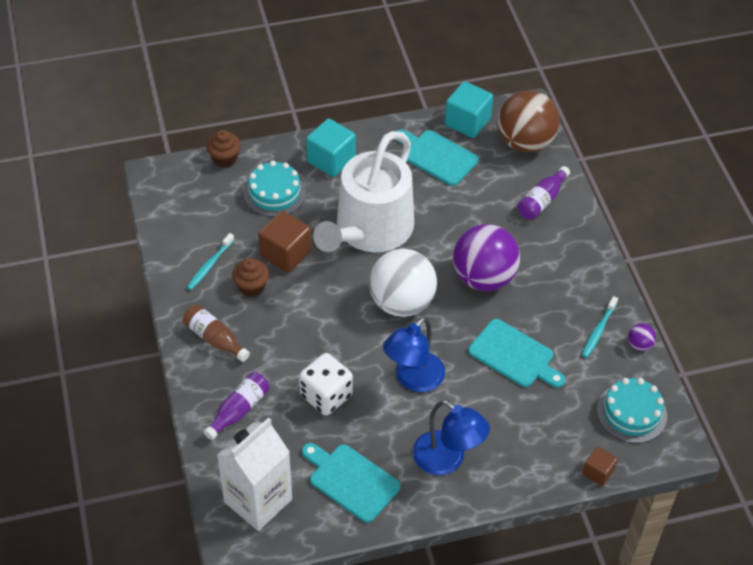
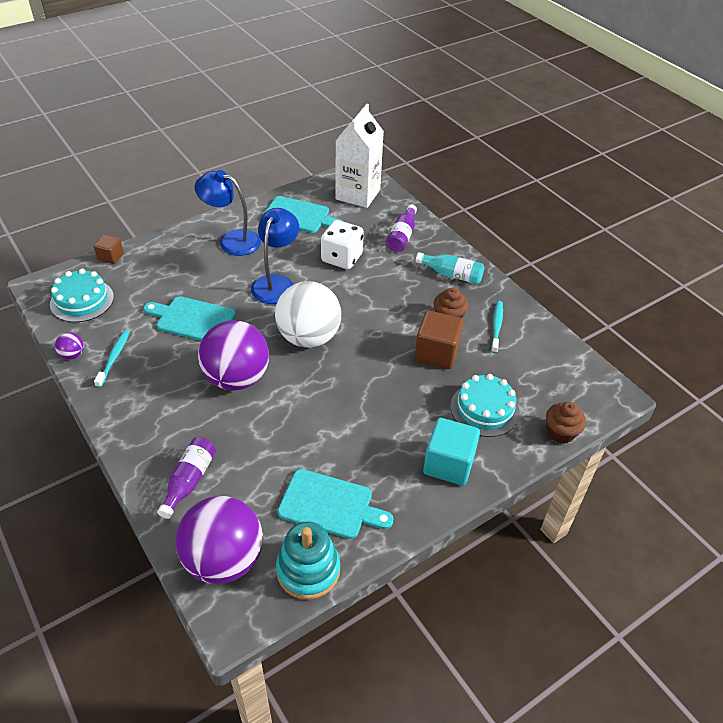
camera: 160 degrees right, 5 degrees down
(214, 339) = (452, 274): brown bottle -> turquoise bottle
(370, 230) = (368, 396): white watering can -> none
(467, 122) = (308, 570): turquoise cube -> turquoise stacking toy
(525, 143) = (224, 560): brown ball -> purple ball

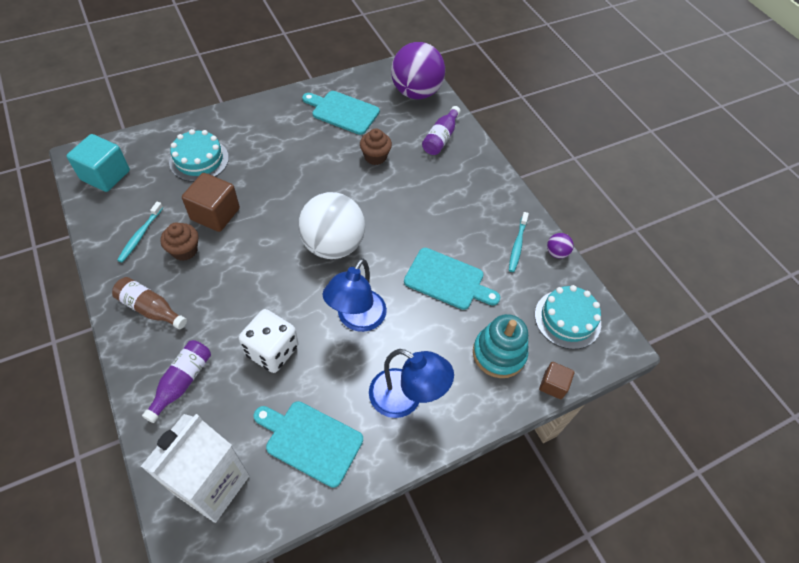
camera: 175 degrees left, 10 degrees up
(237, 378) = (404, 211): purple ball -> none
(308, 570) = (364, 81): turquoise stacking toy -> turquoise stacking toy (499, 354)
(448, 464) = (248, 125): turquoise cube -> turquoise cube (105, 175)
(452, 274) = (150, 309): turquoise bottle -> brown bottle
(560, 433) = (149, 135): brown cupcake -> brown cupcake (375, 157)

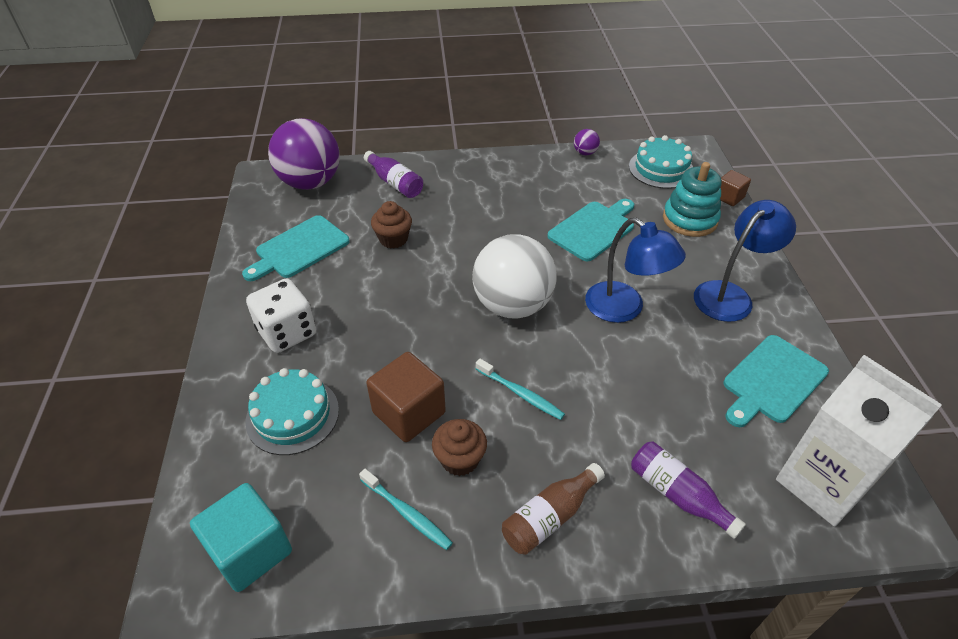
camera: 65 degrees left, 10 degrees down
(272, 350) = (649, 392): white dice -> white dice (287, 332)
(517, 245) = (567, 173): turquoise toothbrush -> turquoise toothbrush (520, 394)

